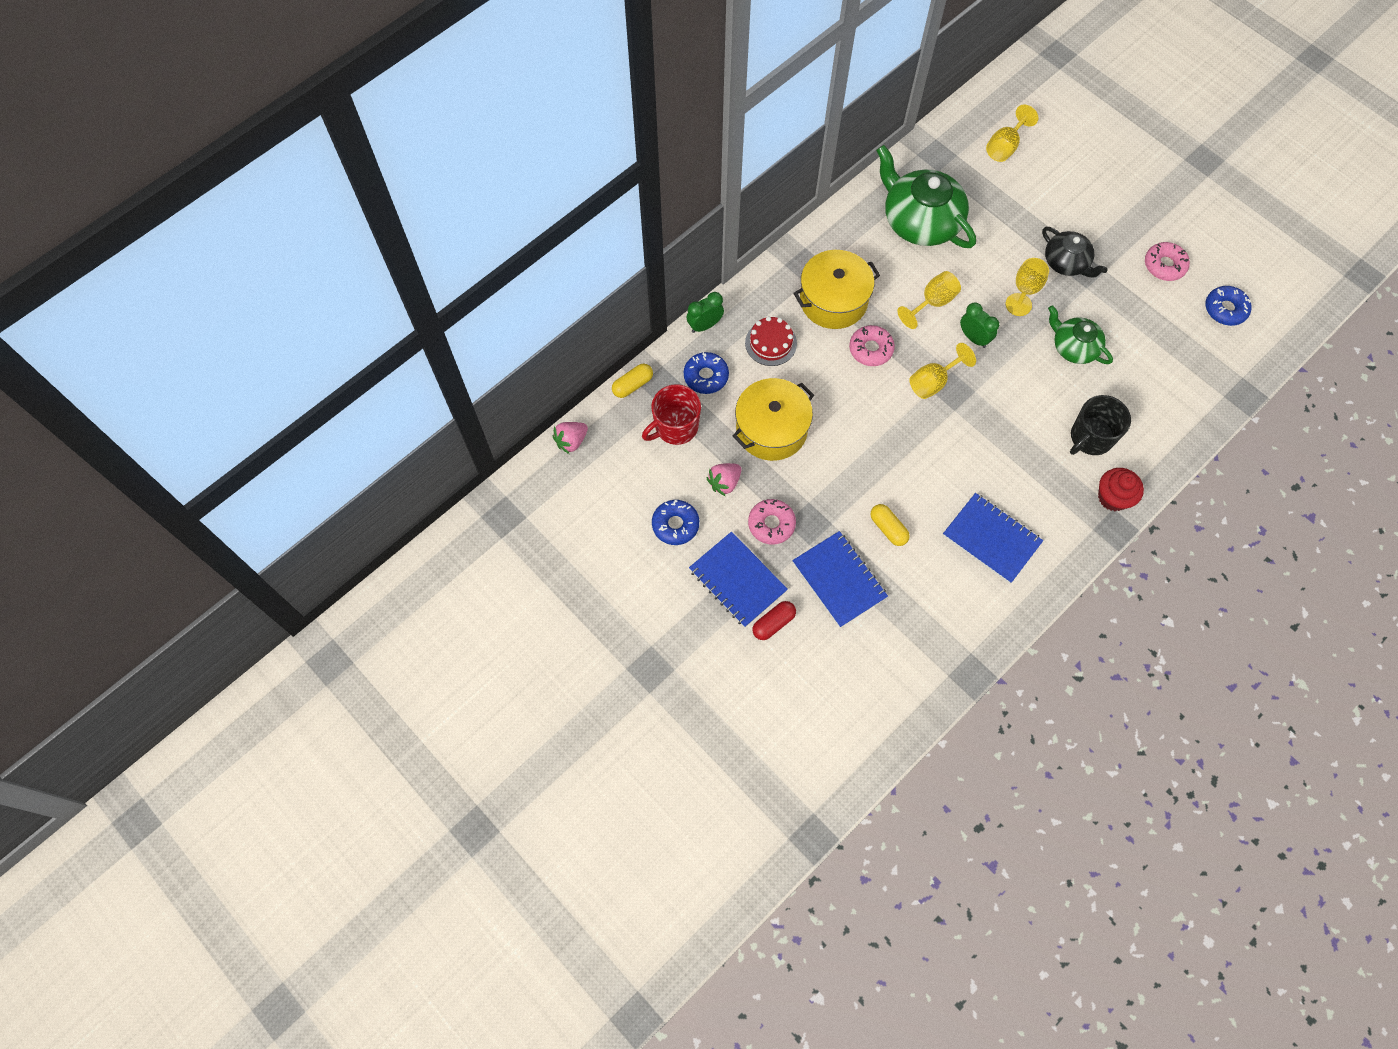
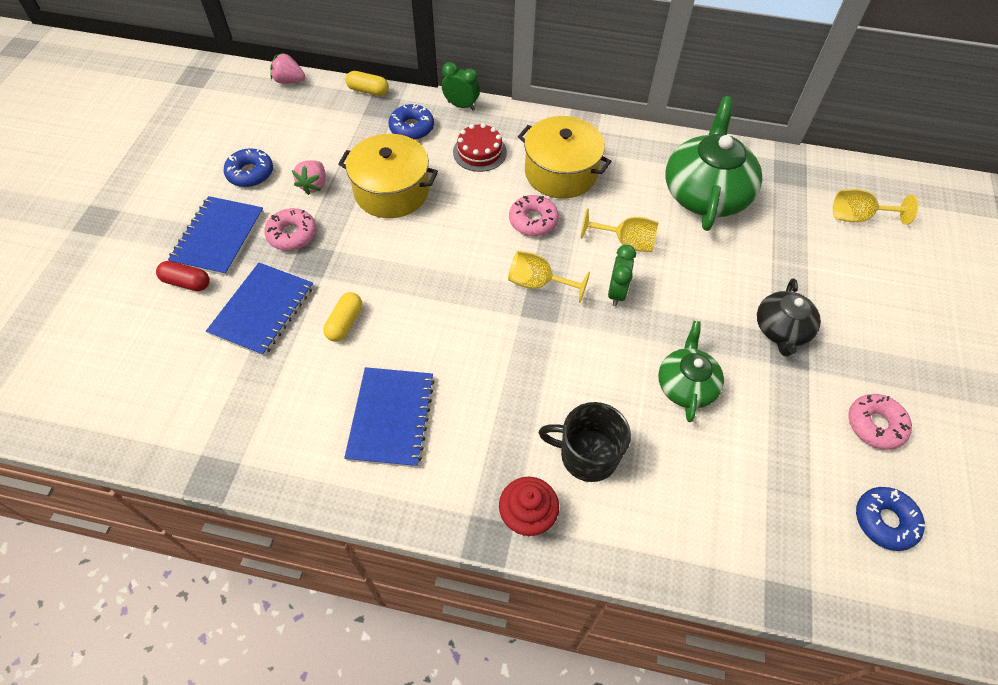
camera: 55 degrees right, 10 degrees down
(675, 427) = (347, 131): red mug -> none
(724, 483) = (314, 185): pink strawberry -> pink strawberry turned 90 degrees counterclockwise
(1018, 304) = (690, 311): yellow goblet -> none

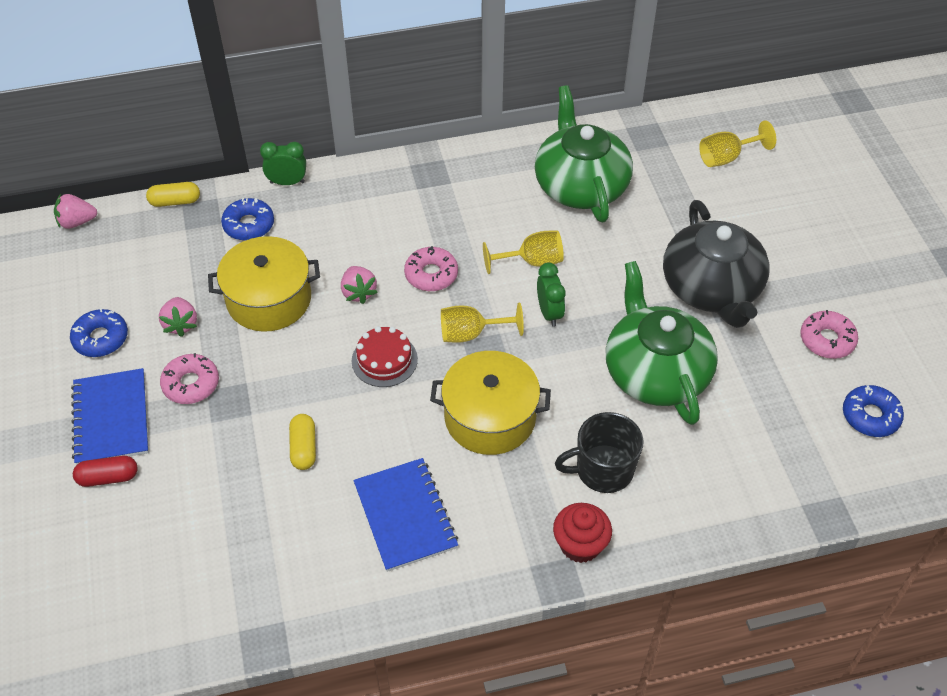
camera: 25 degrees left, 5 degrees down
(262, 310) = (210, 471): blue notebook -> none
(465, 213) = (358, 292): none -> pink strawberry
(479, 152) = (336, 225): red cake -> red cake (384, 360)
(561, 172) = (431, 215): yellow pot -> yellow pot (490, 417)
(686, 385) = (655, 372): green teapot -> green teapot, size x1.73
(781, 330) = (711, 288): black teapot -> black teapot, size x1.73

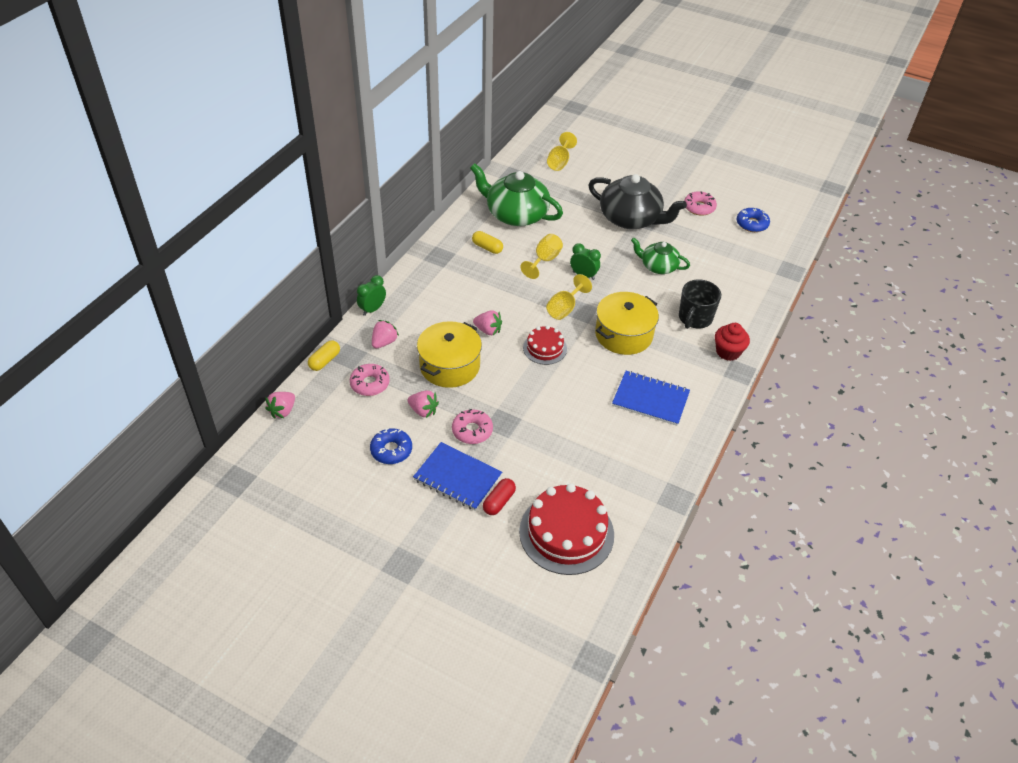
camera: 50 degrees left, 5 degrees down
(115, 570) = (566, 533): none -> red cake
(249, 225) = (384, 342): blue donut -> pink strawberry
(303, 448) = (567, 411): yellow capsule -> yellow capsule (487, 248)
(431, 274) = (509, 298): pink donut -> pink donut (370, 384)
(655, 372) = (658, 266): green teapot -> green teapot, size x0.58

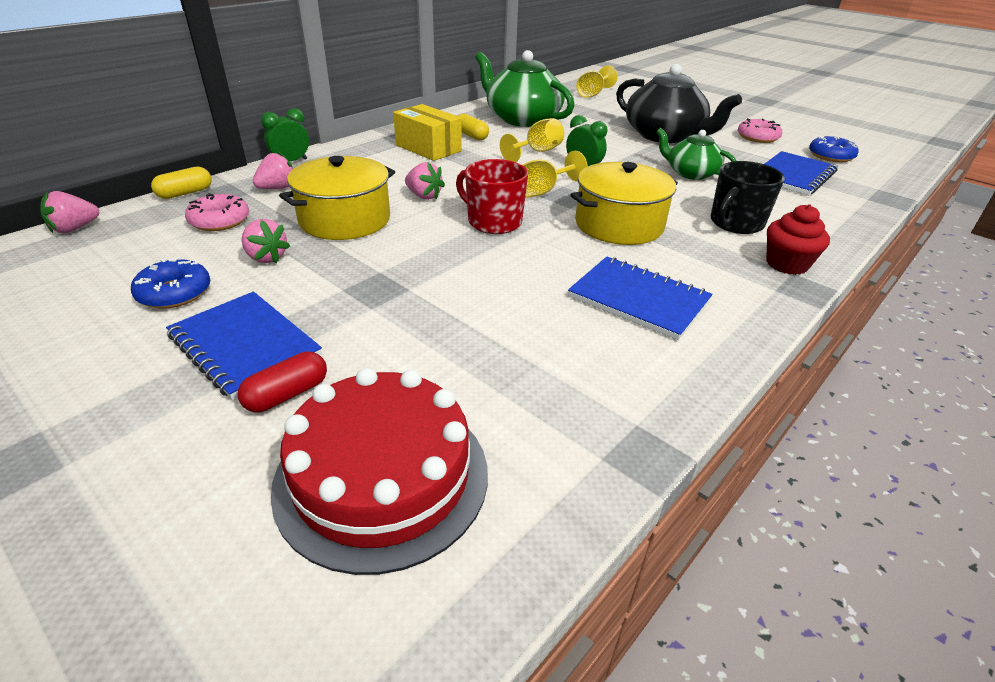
camera: 15 degrees right, 10 degrees down
(463, 271) = (428, 148): none -> yellow box
(472, 431) = (320, 290): pink donut -> none
(545, 348) = (493, 222): red cake -> red mug
(727, 255) = (793, 176): none -> blue notebook

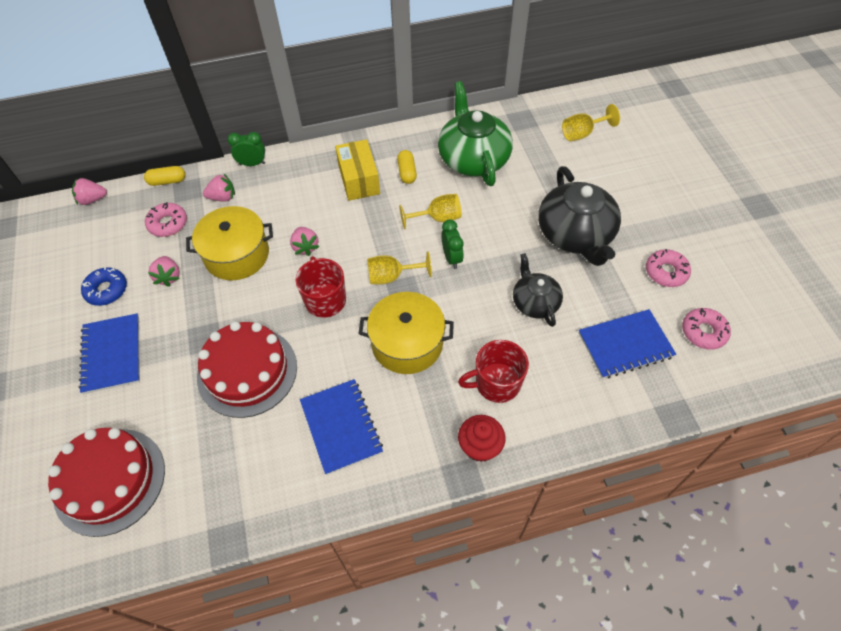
camera: 35 degrees right, 20 degrees up
(287, 394) = (107, 403): red capsule -> none
(469, 296) = (247, 371): none -> red cake
(690, 173) = (535, 302): green teapot -> black teapot
(735, 223) = (496, 383): black mug -> red mug
(830, 156) = (703, 332): blue donut -> pink donut

